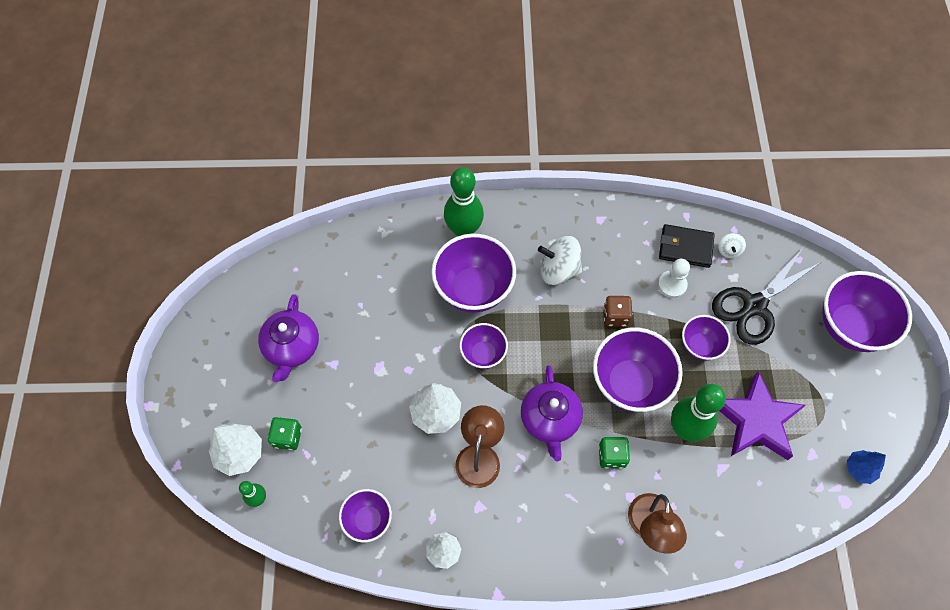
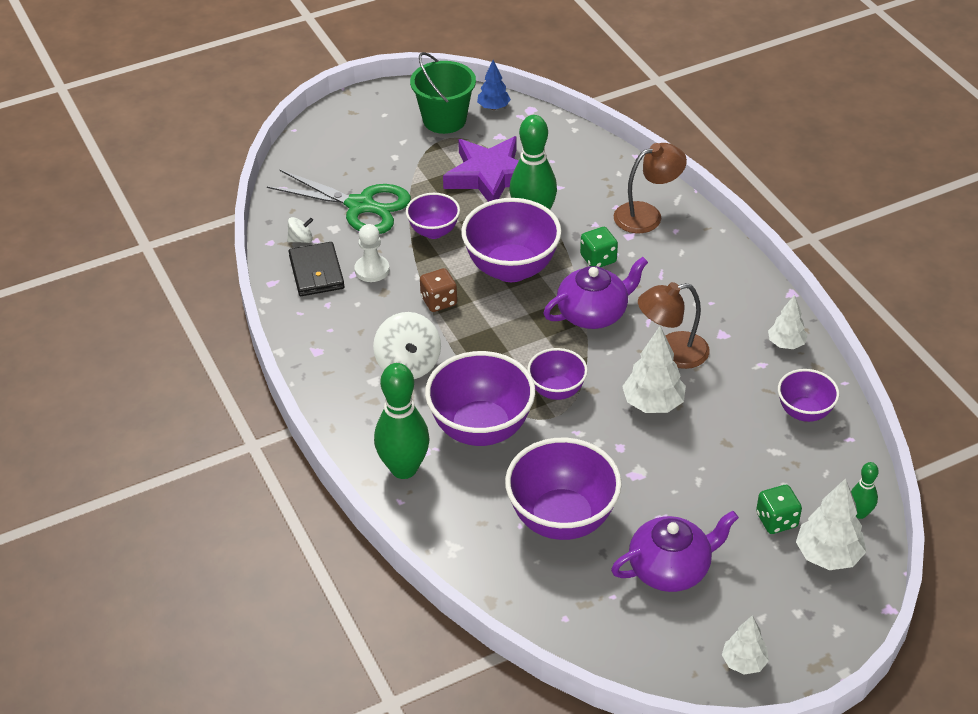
camera: 115 degrees left, 20 degrees down
(200, 352) = (744, 662): none -> white tree
(754, 305) = (360, 206): black scissors -> green scissors
(849, 327) = (345, 140): purple bowl -> purple bowl (562, 519)
(853, 418) = (444, 120): none -> green bucket

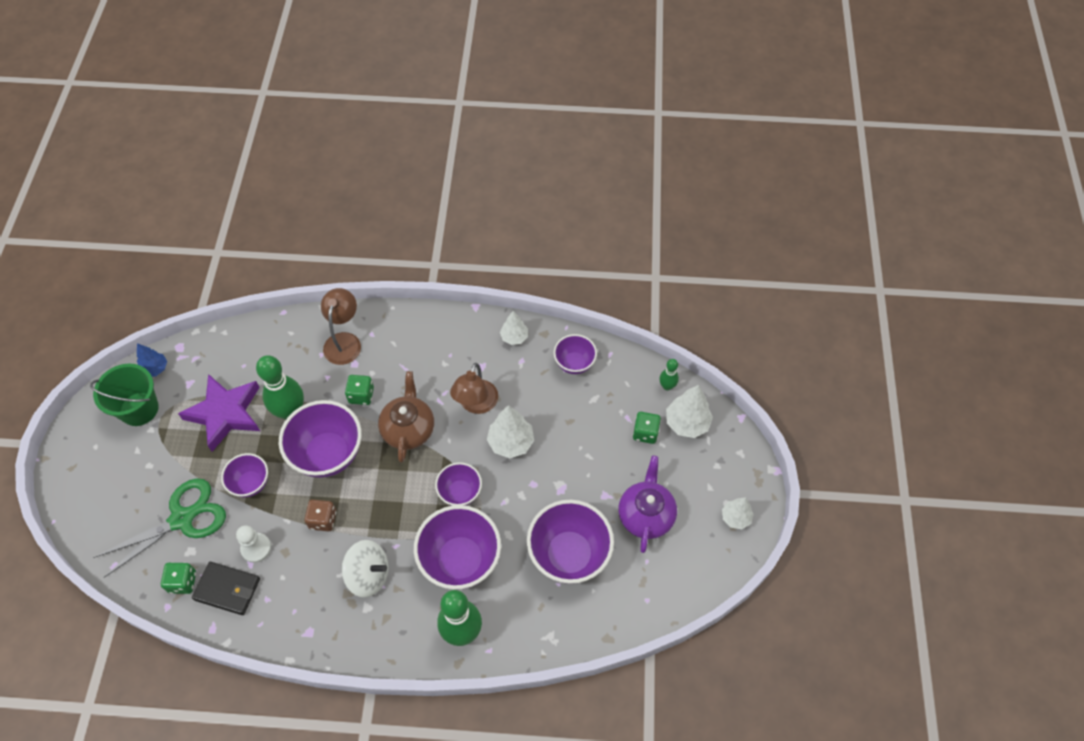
camera: 60 degrees left, 15 degrees up
(301, 239) = (183, 582): white spinning top -> green dice
(593, 313) = (408, 429): purple teapot -> brown teapot

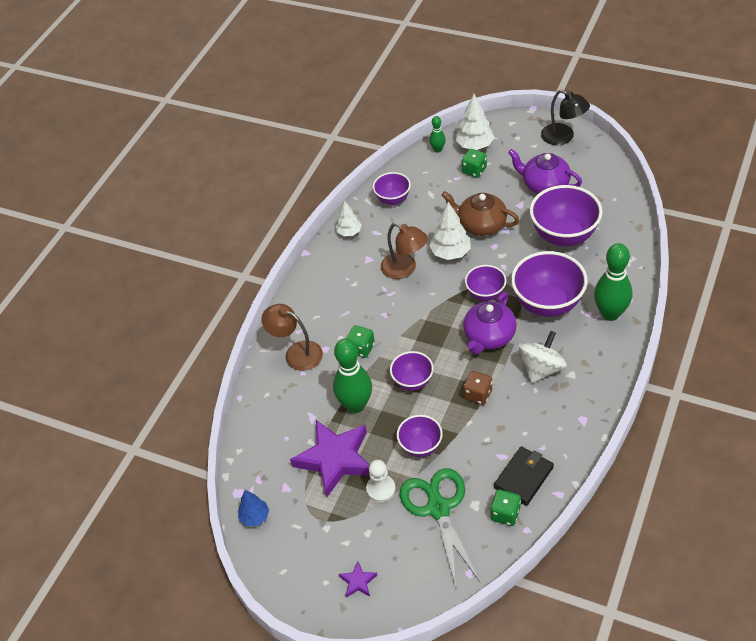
camera: 65 degrees left, 10 degrees down
(97, 473) = (358, 582): none -> purple star
(139, 409) = (297, 536): green bucket -> none
(256, 548) = (489, 450): white pawn -> white pawn (381, 489)
(328, 454) = (413, 382): purple bowl -> purple bowl, size x0.56
(401, 511) = (489, 337): none -> purple teapot
(408, 429) = (410, 319): brown teapot -> brown teapot (481, 225)
(735, 517) = (563, 137): white tree -> black lamp

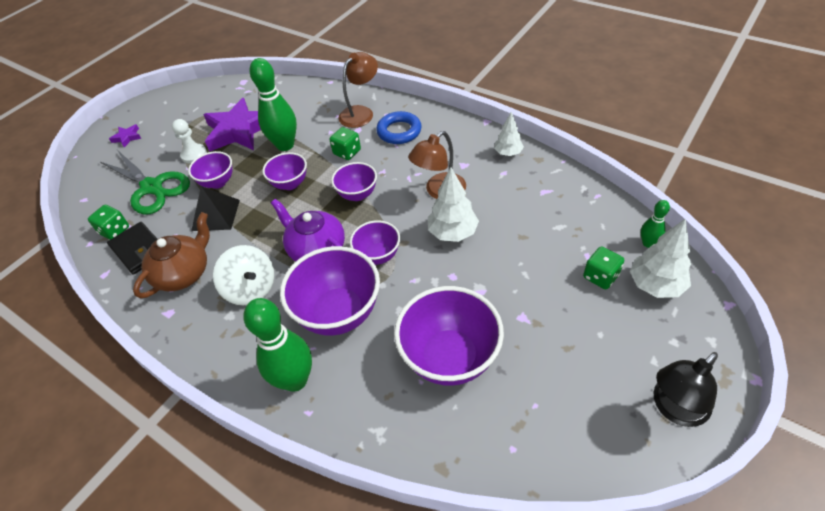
camera: 100 degrees right, 0 degrees up
(255, 517) = (217, 89): blue tree -> none
(325, 314) = (399, 131): none -> blue ring
(393, 199) = (555, 191): purple bowl -> purple bowl (357, 194)
(438, 508) = (152, 187): green scissors -> green scissors turned 45 degrees clockwise
(465, 430) = (215, 215): none -> black pyramid
(478, 394) = (249, 229): brown dice -> none
(481, 225) = (493, 268): brown teapot -> brown teapot (184, 273)
(544, 185) = (559, 356): purple teapot -> none

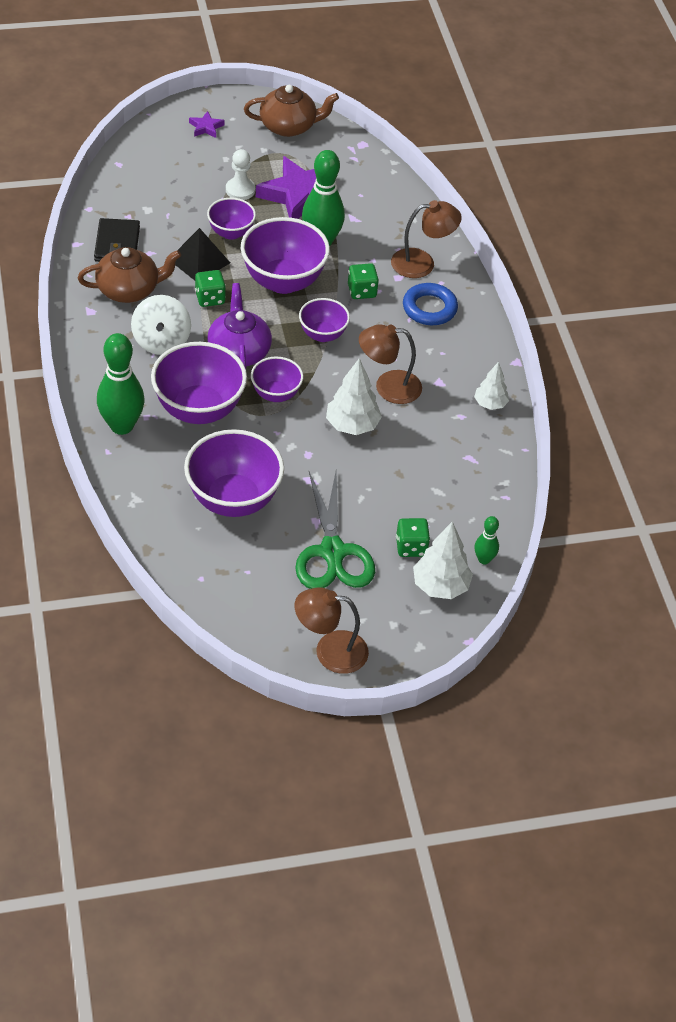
camera: 35 degrees right, 0 degrees up
(114, 230) = (115, 212): green dice -> green dice (210, 298)
(152, 187) = (178, 195): green scissors -> green scissors (332, 552)
(184, 102) = (289, 126): none -> brown teapot
(290, 184) = (283, 281): purple bowl -> purple bowl, size x1.77
(674, 408) = (330, 651): black lamp -> brown lamp

